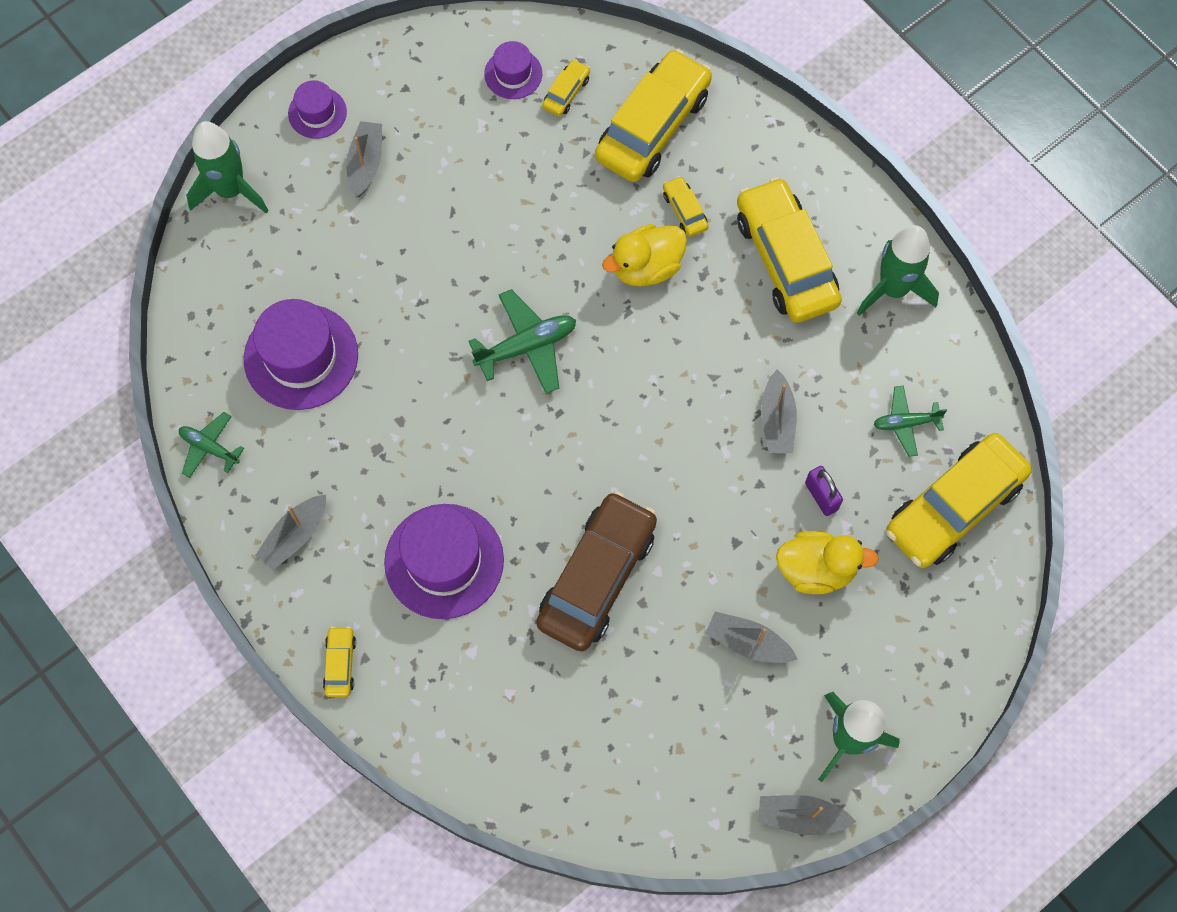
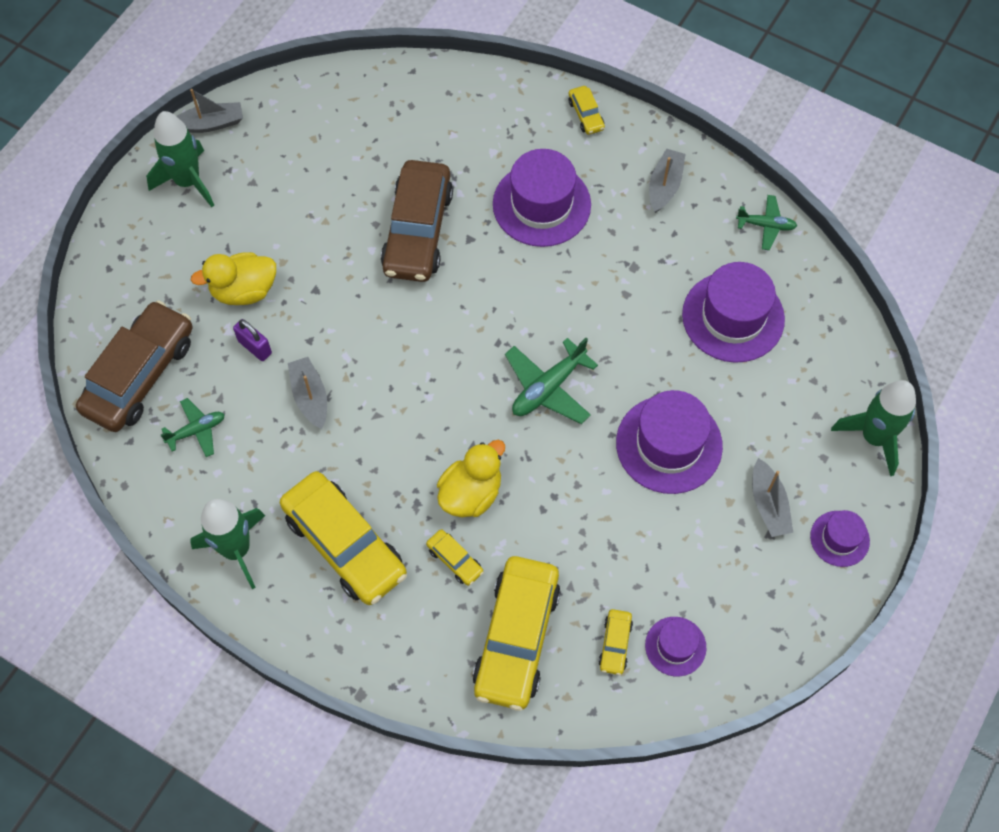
camera: 160 degrees right, 5 degrees down
(432, 249) = (669, 444): none -> purple hat
(748, 642) = (283, 222): grey boat -> none
(954, 507) = (140, 374): yellow car -> brown car

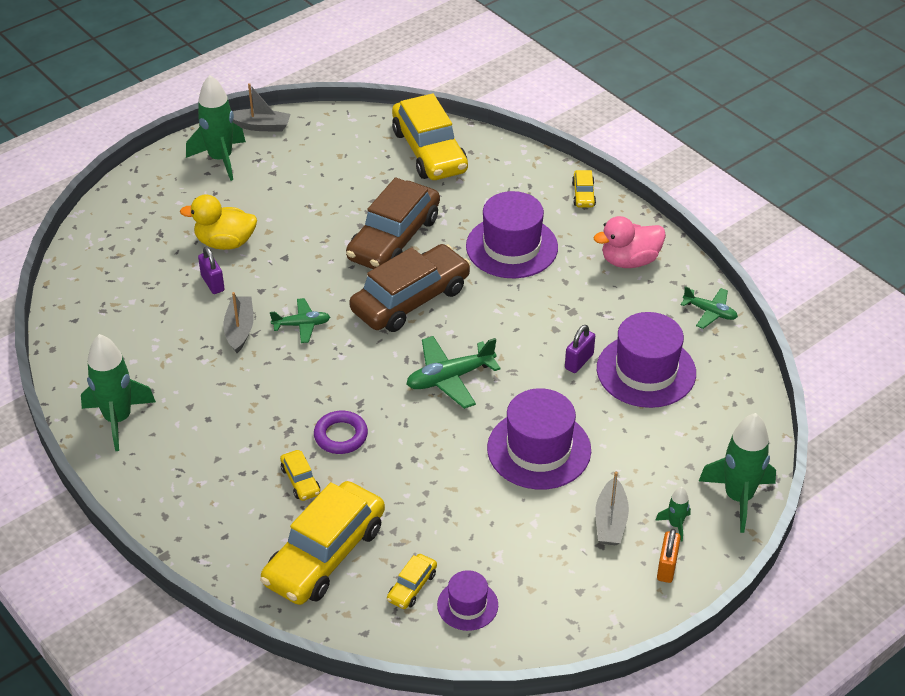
camera: 20 degrees right, 20 degrees down
(140, 374) = (108, 277): brown car -> brown car (410, 299)
(196, 430) = (132, 327): green plane -> green plane (301, 325)
(345, 544) = (211, 442): yellow car -> yellow car (429, 151)
(471, 493) = (341, 436): yellow duck -> purple ring
(664, 186) = (629, 260): grey boat -> pink duck
(665, 326) = (579, 361): none -> purple padlock
(829, 488) = (675, 525): none -> green rocket
(839, 538) = (667, 567): purple hat -> orange padlock

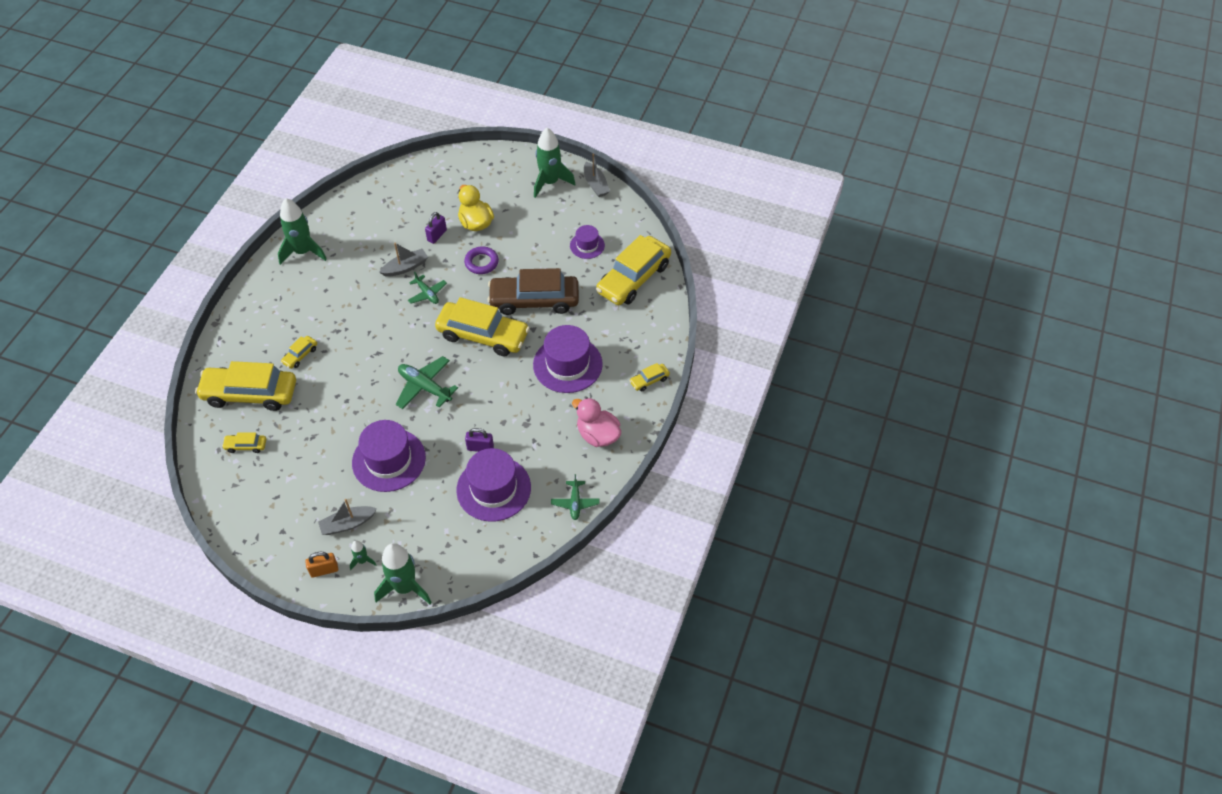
camera: 60 degrees right, 10 degrees up
(341, 436) = (346, 357): purple ring -> purple ring (481, 262)
(410, 299) = (483, 335): brown car -> yellow car
(467, 605) = (244, 479): purple hat -> purple hat (587, 245)

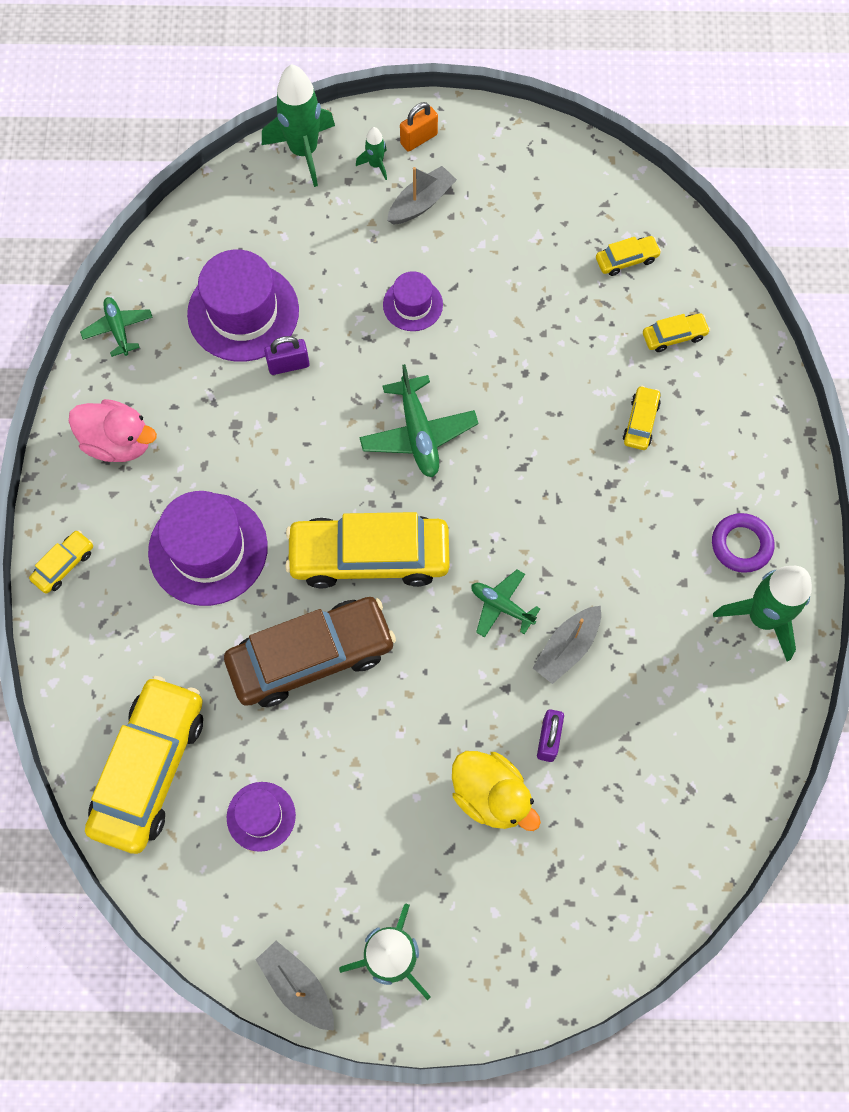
camera: 160 degrees right, 15 degrees up
(250, 394) = (674, 336): yellow car -> yellow car, size x0.43
(389, 460) = (412, 305): purple hat -> purple hat, size x0.54
(425, 387) = (418, 433): green plane -> green plane turned 60 degrees clockwise
(481, 262) = (439, 706): purple ring -> purple ring (741, 545)

